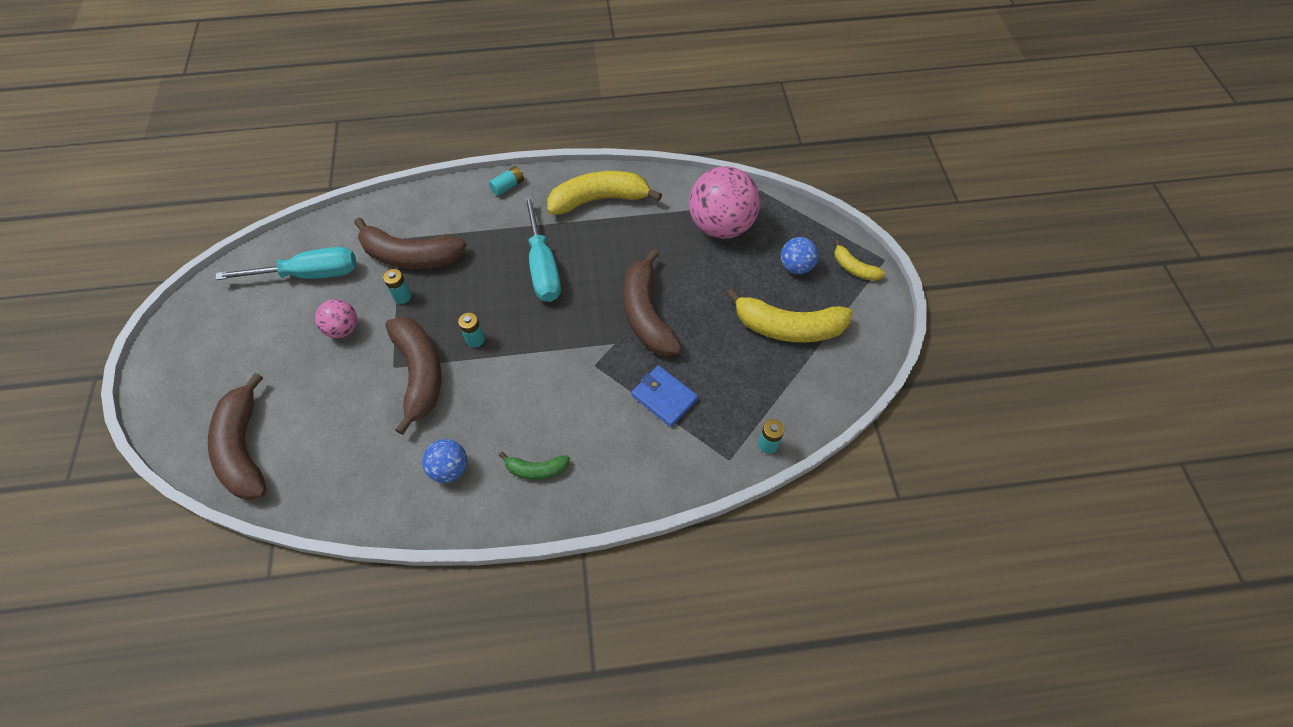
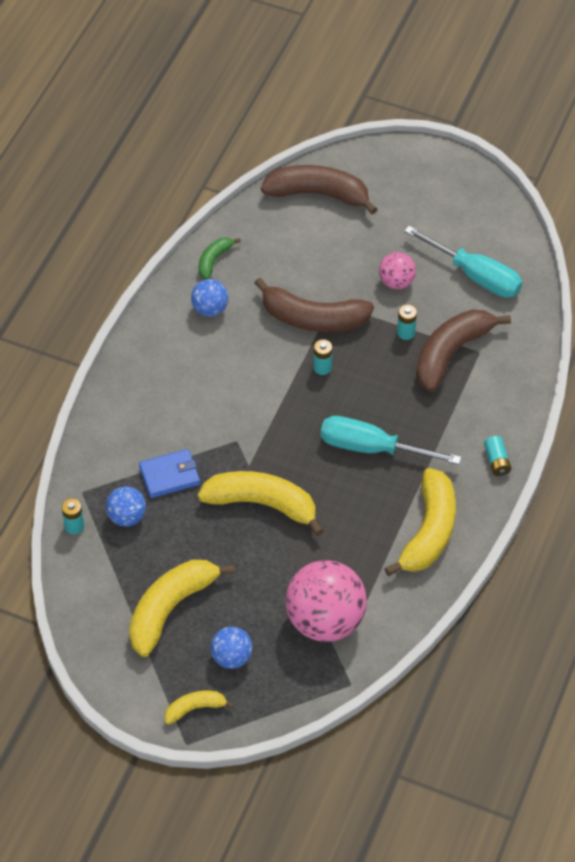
camera: 120 degrees right, 5 degrees down
(310, 274) = (476, 276): turquoise screwdriver -> turquoise screwdriver turned 75 degrees counterclockwise
(536, 469) = (169, 362): green banana -> green banana (214, 260)
(647, 314) = (262, 504): brown banana -> yellow banana
(728, 407) = (127, 517): none -> blue ball

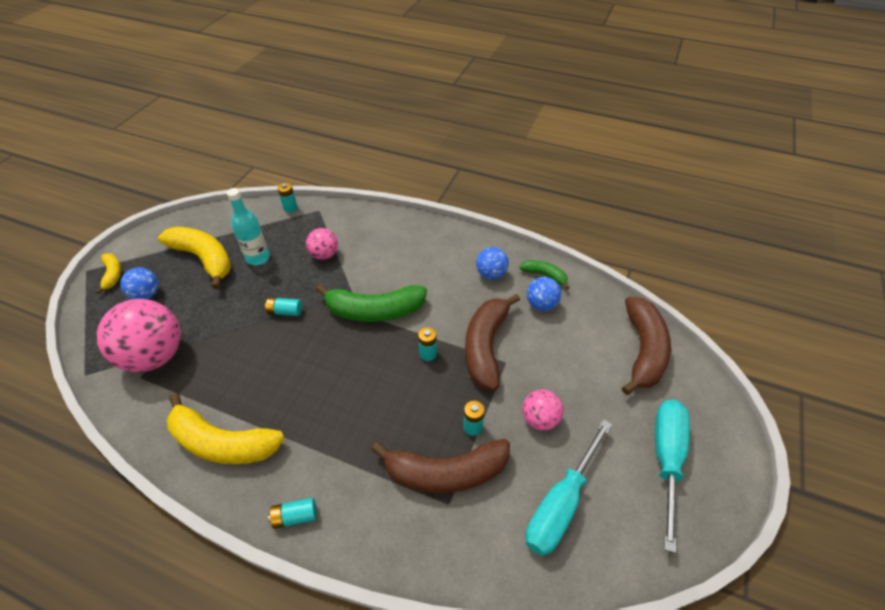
camera: 90 degrees right, 5 degrees down
(127, 517) = (292, 233): blue ball -> blue ball (541, 304)
(169, 475) = (324, 255): blue wallet -> pink ball
(171, 548) = (258, 258): none -> turquoise bottle
(262, 504) = (285, 311): yellow banana -> turquoise battery
(263, 417) = (374, 311): none -> green banana
(371, 448) = (331, 393): turquoise screwdriver -> turquoise screwdriver (666, 458)
(451, 353) = (446, 472): brown banana -> brown banana turned 135 degrees clockwise

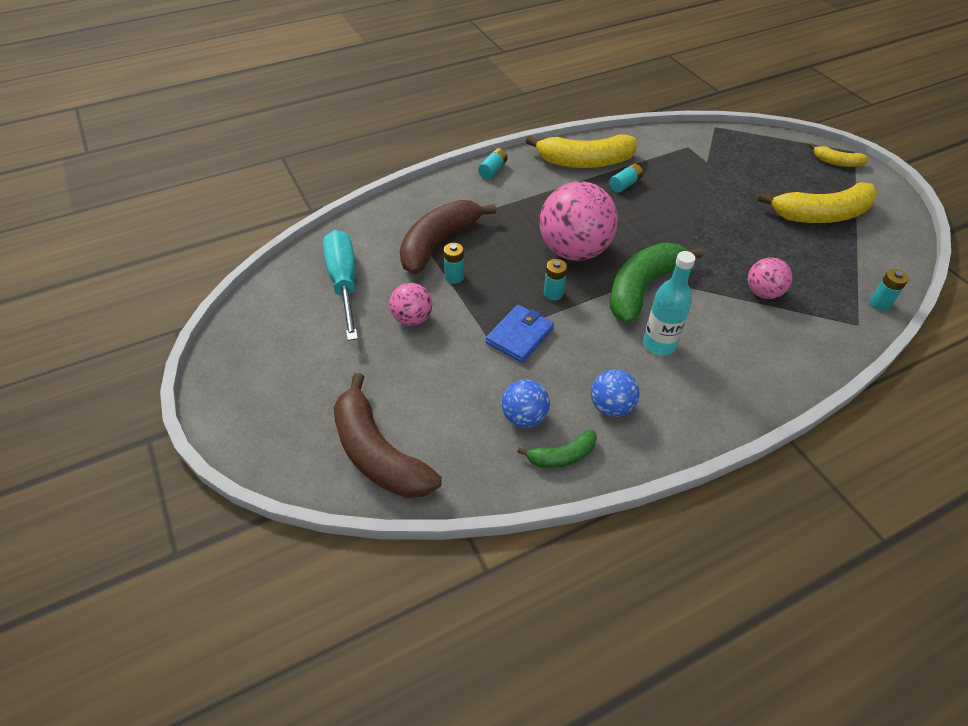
camera: 130 degrees right, 0 degrees up
(146, 295) = (790, 172): blue ball -> none
(155, 356) = (705, 158): pink ball -> pink ball (574, 251)
(222, 442) = (584, 162): yellow banana -> yellow banana turned 150 degrees counterclockwise
(258, 258) = (795, 247): turquoise bottle -> turquoise bottle (659, 344)
(285, 311) = (695, 235): turquoise battery -> turquoise battery (625, 185)
(486, 346) = (519, 335): brown banana -> blue wallet
(666, 458) = (286, 369): turquoise screwdriver -> none

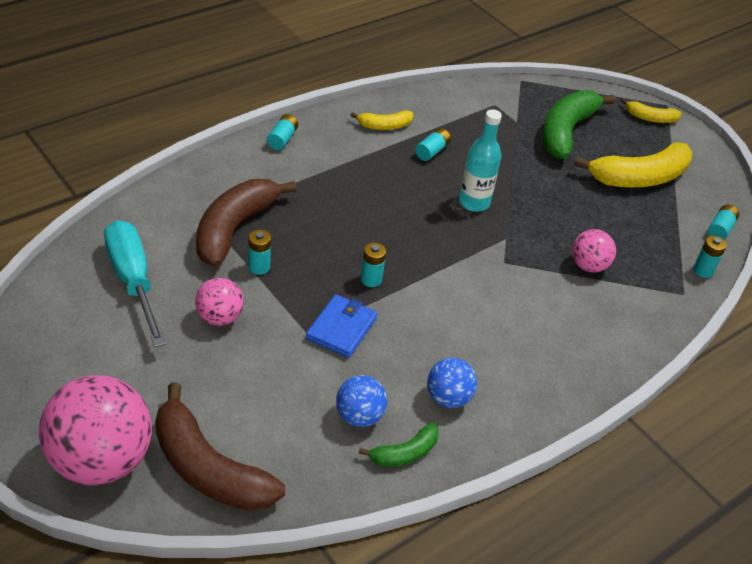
camera: 15 degrees left, 5 degrees down
(574, 251) = (387, 230): pink ball -> pink ball (101, 460)
(584, 162) = (384, 126): yellow banana -> yellow banana, size x0.51
(642, 288) = (464, 268): green banana -> green banana (566, 131)
(659, 344) = (489, 328): turquoise bottle -> turquoise bottle (474, 203)
(900, 265) = (720, 229): none -> turquoise battery

